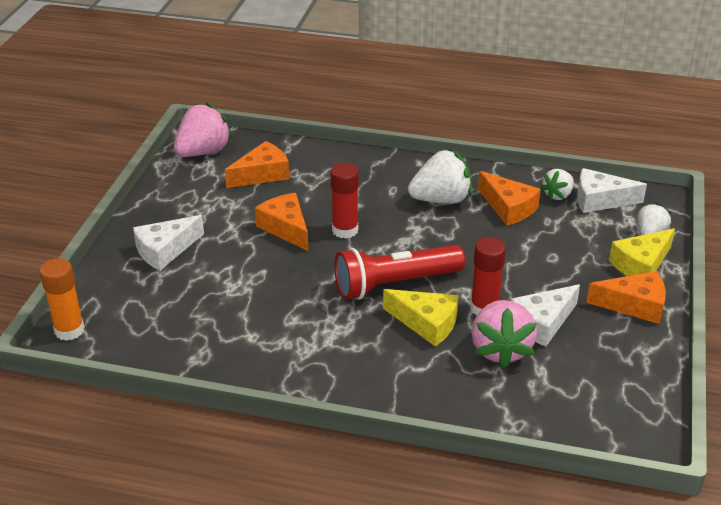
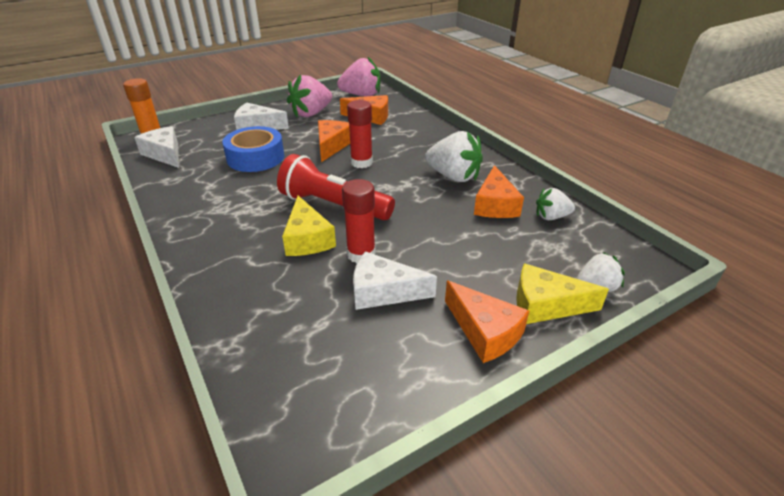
camera: 45 degrees right, 0 degrees up
(237, 284) = (255, 157): none -> blue tape
(500, 349) = (321, 288): pink strawberry -> pink strawberry (311, 113)
(600, 200) = (585, 239): white cheese -> white cheese (165, 154)

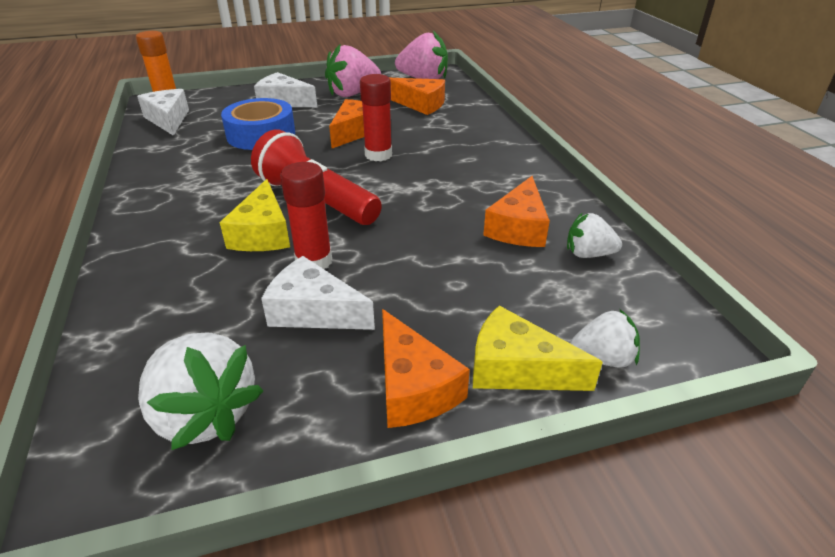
camera: 15 degrees right, 0 degrees up
(453, 176) = (483, 186): white strawberry -> white strawberry (205, 414)

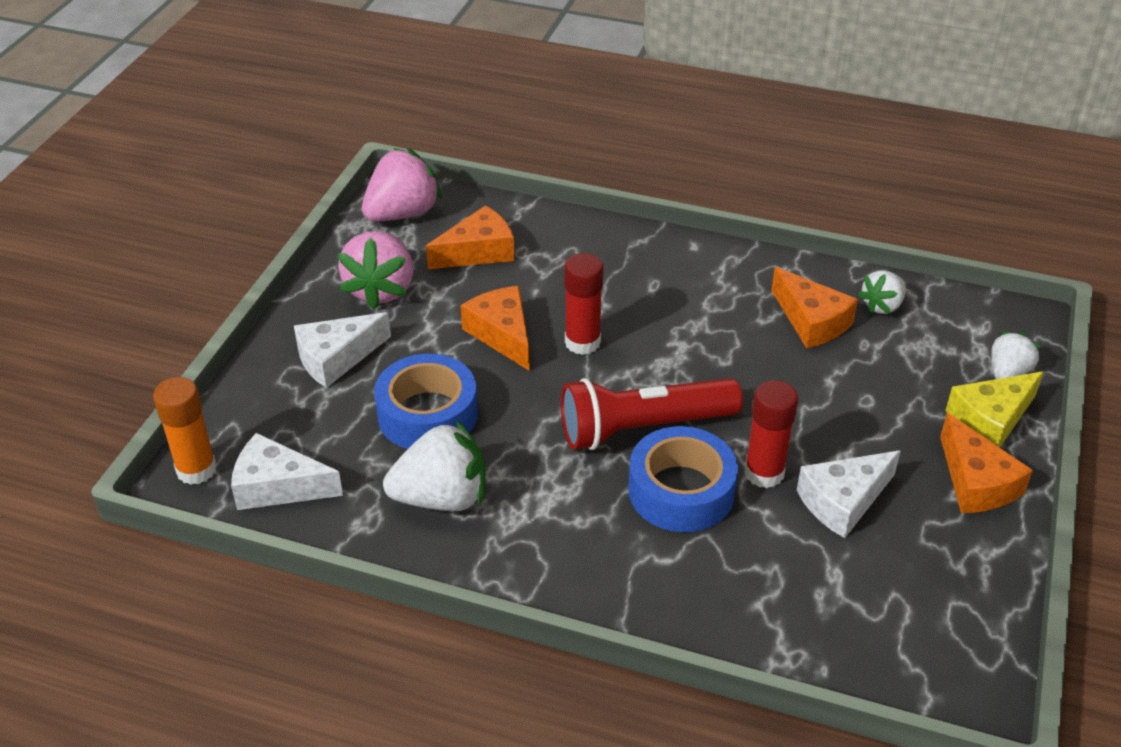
camera: 55 degrees left, 5 degrees up
(205, 414) = (934, 609): white strawberry -> white strawberry (442, 498)
(262, 233) = (681, 491): yellow cheese -> blue tape
(413, 387) = (976, 482): orange cheese -> orange cheese turned 60 degrees clockwise

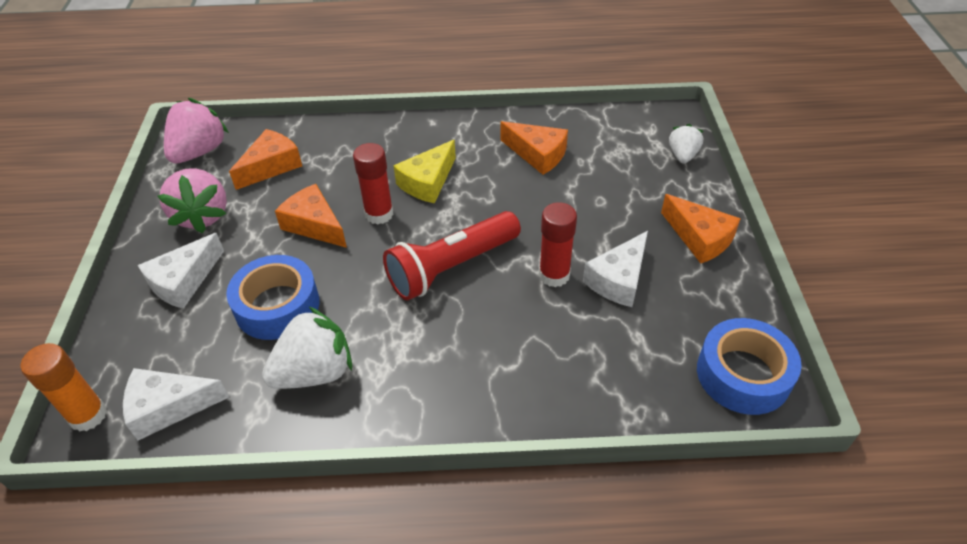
camera: 20 degrees left, 5 degrees up
(681, 491) = (500, 308): blue tape -> blue tape (743, 374)
(882, 306) = (580, 131): white strawberry -> none
(990, 420) = (687, 191): yellow cheese -> yellow cheese (427, 182)

